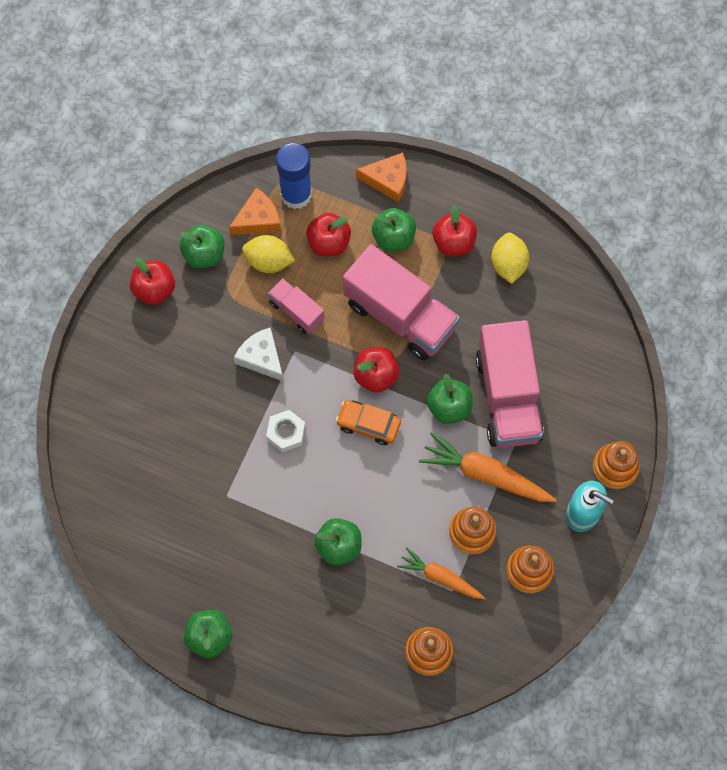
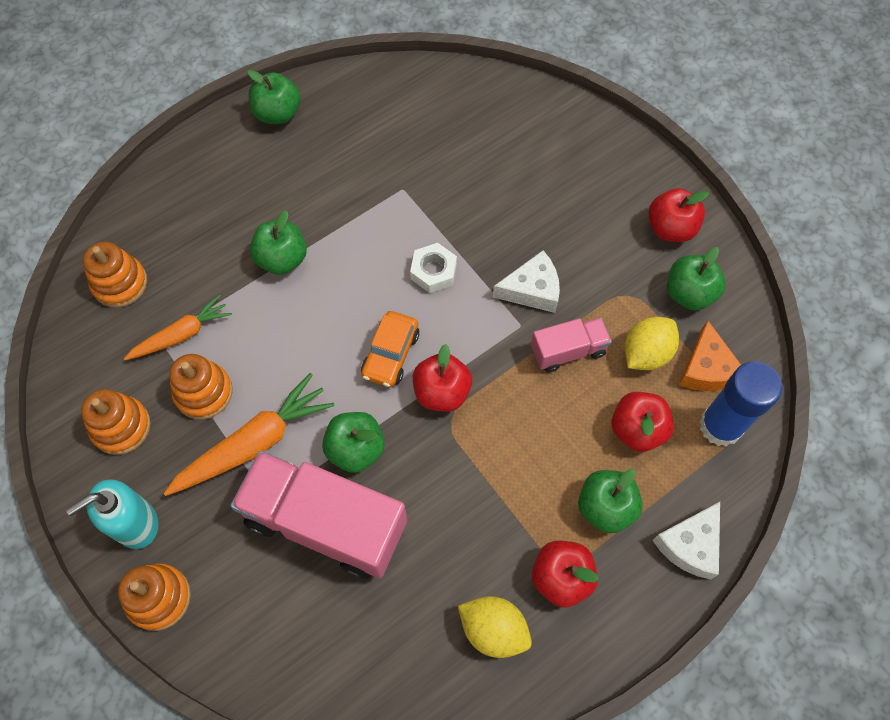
camera: 120 degrees right, 5 degrees down
(368, 424) = (391, 354): orange car -> orange car turned 150 degrees clockwise
(388, 180) = (690, 545): orange cheese -> white cheese
(400, 315) = (500, 458): pink truck -> none

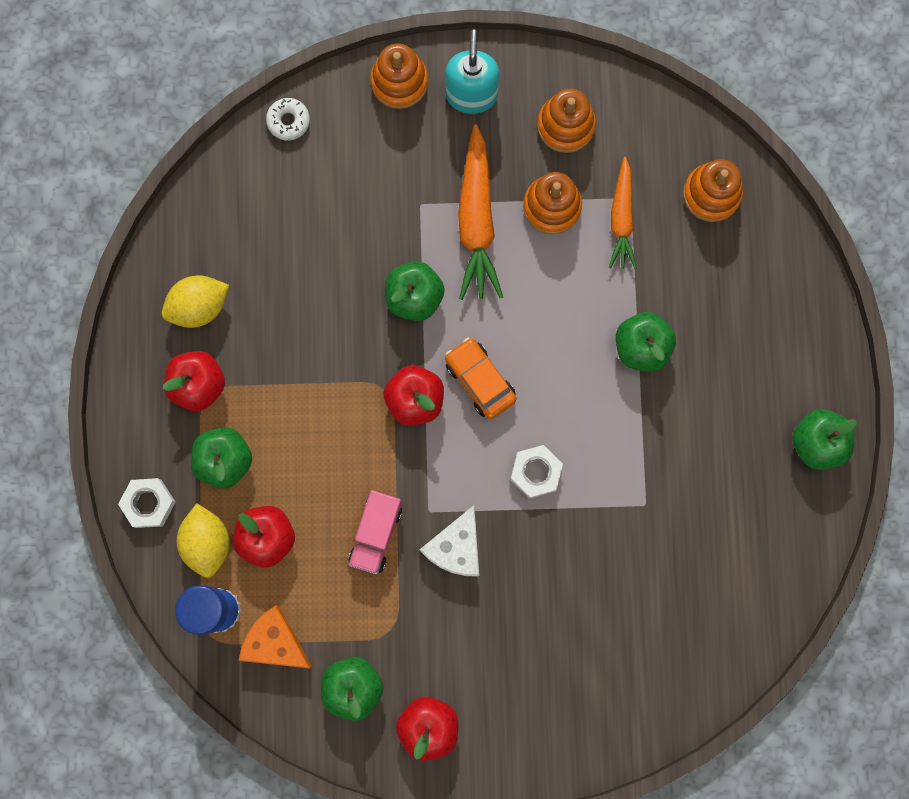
camera: 125 degrees right, 15 degrees up
(260, 677) = (288, 121): none -> white donut
(325, 523) = (370, 235): pink truck -> none
(646, 353) = (326, 600): yellow lemon -> yellow lemon (207, 542)
(690, 545) = (148, 503): white cheese -> white nut

